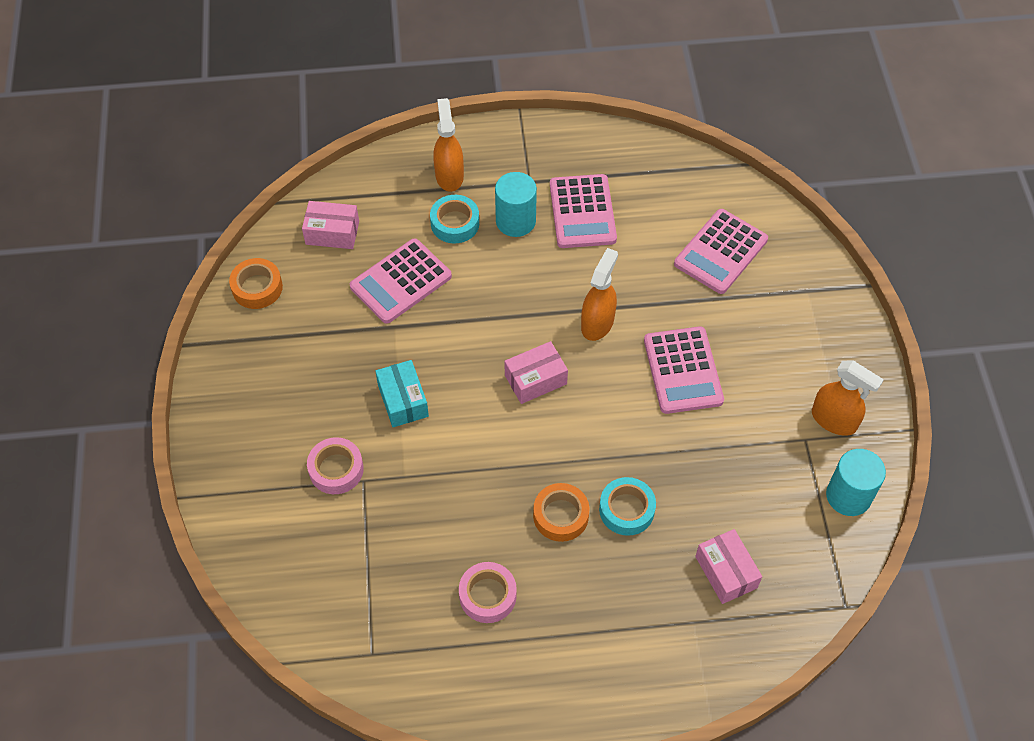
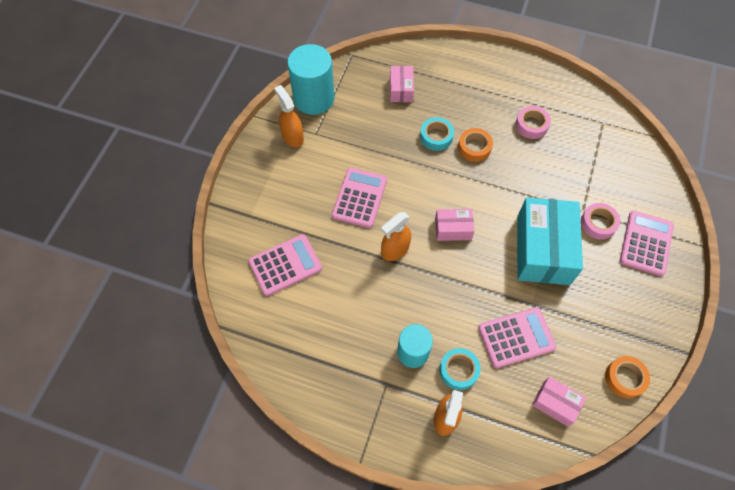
camera: 155 degrees left, 5 degrees up
(403, 400) = (543, 250): turquoise box -> turquoise box, size x2.02
(582, 212) = (360, 338): pink calculator -> pink calculator (646, 243)
(848, 496) = (314, 98): turquoise cylinder -> turquoise cylinder, size x1.57

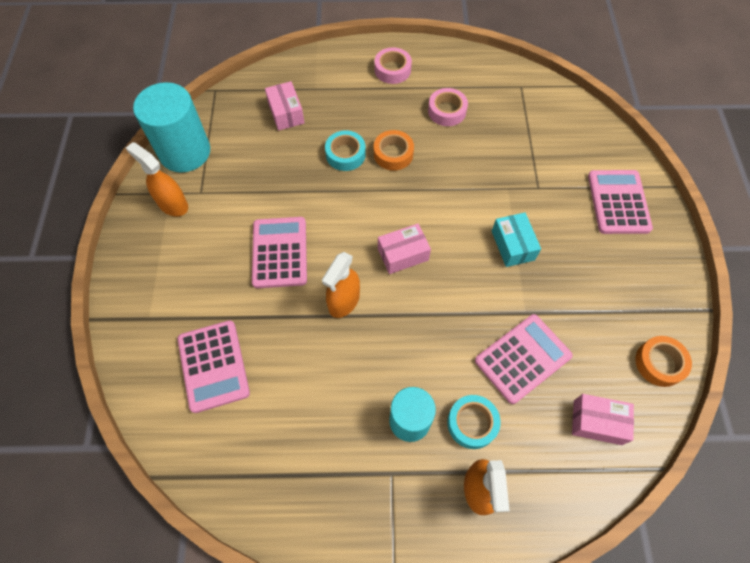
camera: 20 degrees left, 0 degrees up
(285, 265) = (213, 366): pink calculator -> pink calculator turned 120 degrees clockwise
(543, 250) = (512, 245): turquoise box -> turquoise box, size x0.49
(598, 223) = (560, 197): pink tape -> pink tape (392, 70)

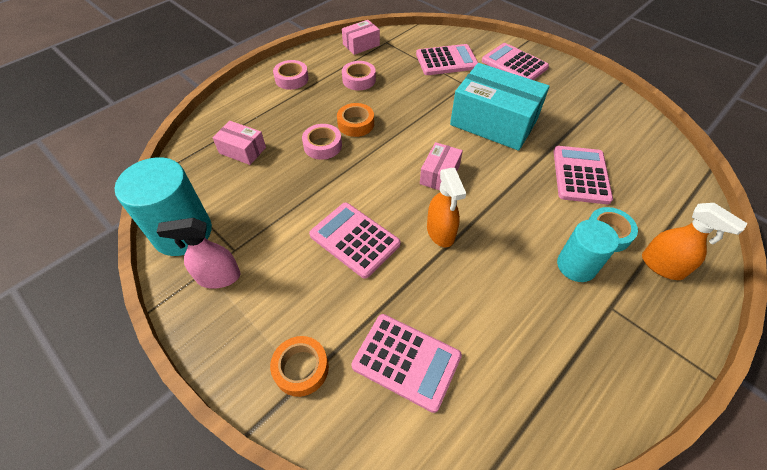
camera: 45 degrees left, 10 degrees down
(172, 204) = (218, 277): orange spray bottle -> pink spray bottle
(345, 154) = (322, 146): turquoise tape -> pink tape
(512, 245) = (493, 122): turquoise box -> turquoise box, size x2.02
(553, 148) = (446, 61): none -> pink calculator
(597, 422) = (656, 175): pink box -> pink box (361, 45)
(659, 363) = (638, 123): orange tape -> orange tape (301, 368)

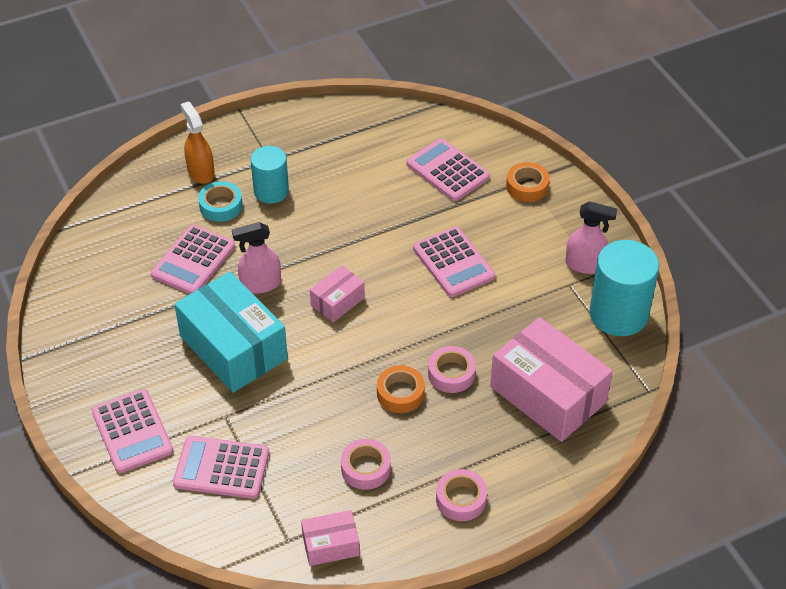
camera: 160 degrees left, 5 degrees down
(242, 150) = (548, 394): pink box -> pink box, size x2.02
(440, 232) = (370, 247): orange spray bottle -> none
(511, 171) = (260, 284): none -> pink spray bottle

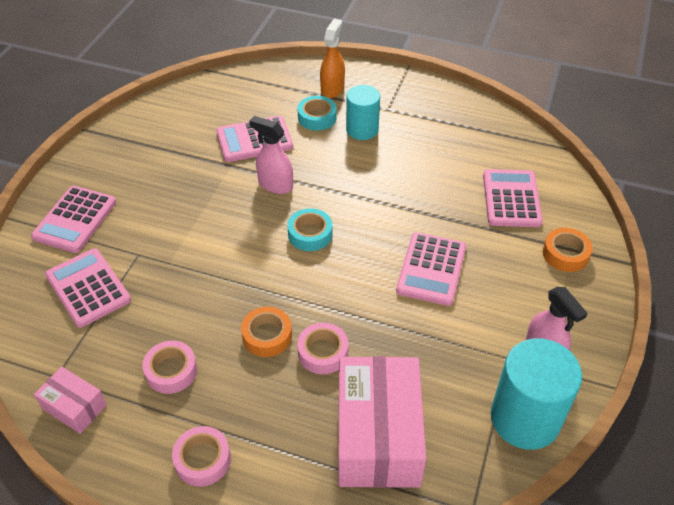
camera: 45 degrees right, 0 degrees up
(233, 347) = (203, 213): turquoise box -> none
(337, 301) = (310, 234): pink box -> turquoise tape

